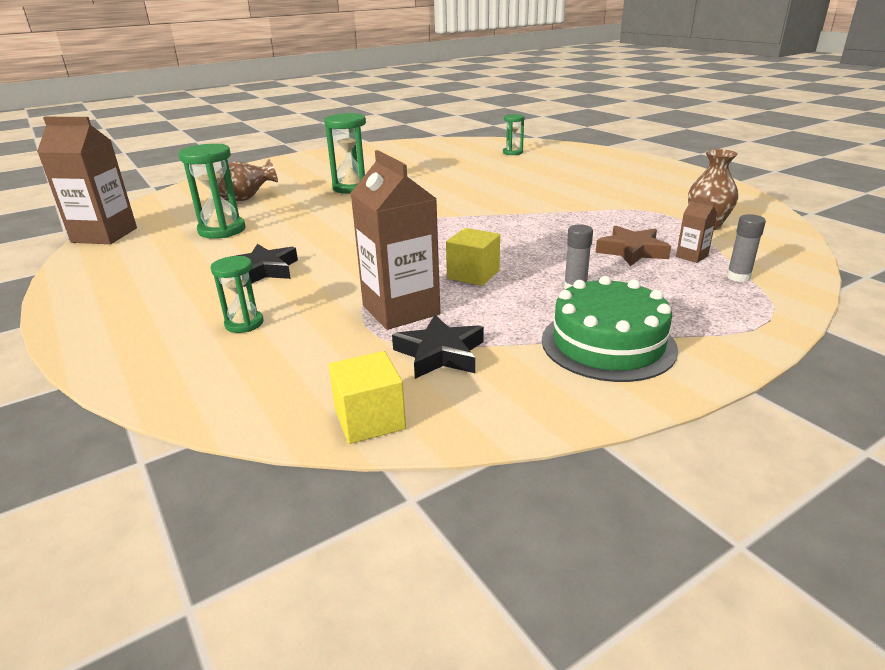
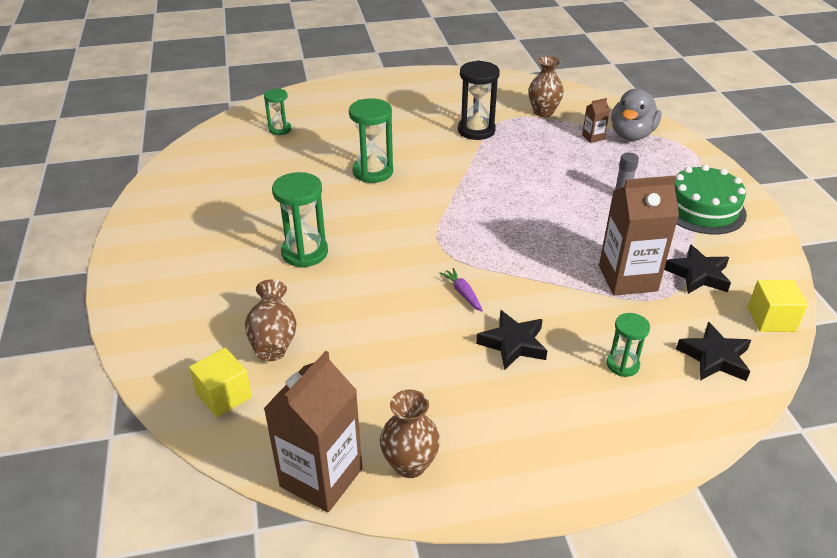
camera: 70 degrees left, 10 degrees up
(112, 257) = (410, 464): none -> brown vase
(222, 230) = (378, 366): green hourglass -> green hourglass (373, 172)
(270, 379) = (714, 357): none -> black star
(328, 241) = (463, 293): none -> purple carrot
(473, 274) = (579, 231): yellow cube -> yellow cube (224, 395)
(613, 205) = (476, 130): none -> black hourglass
(632, 251) = (572, 155): brown star -> none
(738, 277) = (631, 135): grey glue stick -> grey duck

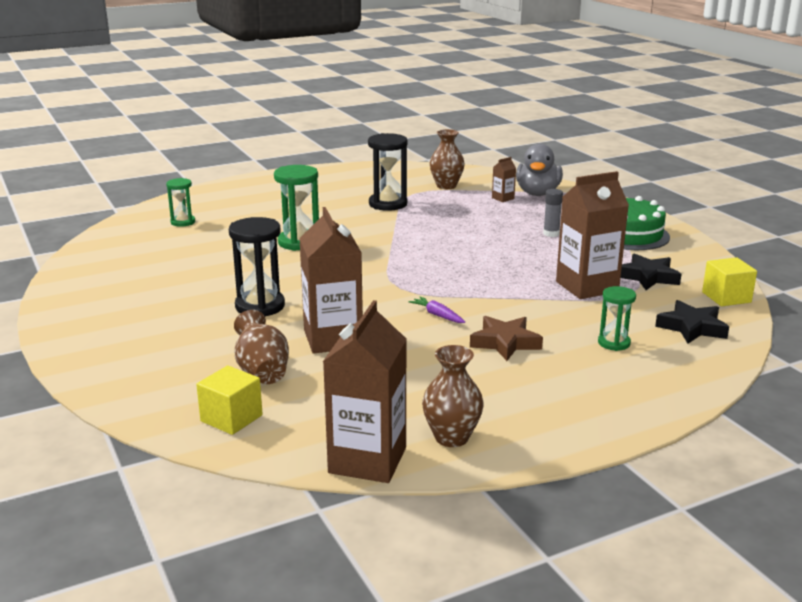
camera: 15 degrees left, 15 degrees down
(305, 252) = (260, 306): green hourglass -> black hourglass
(353, 308) = (333, 339): none -> brown carton
(513, 344) = (505, 342): black star -> brown star

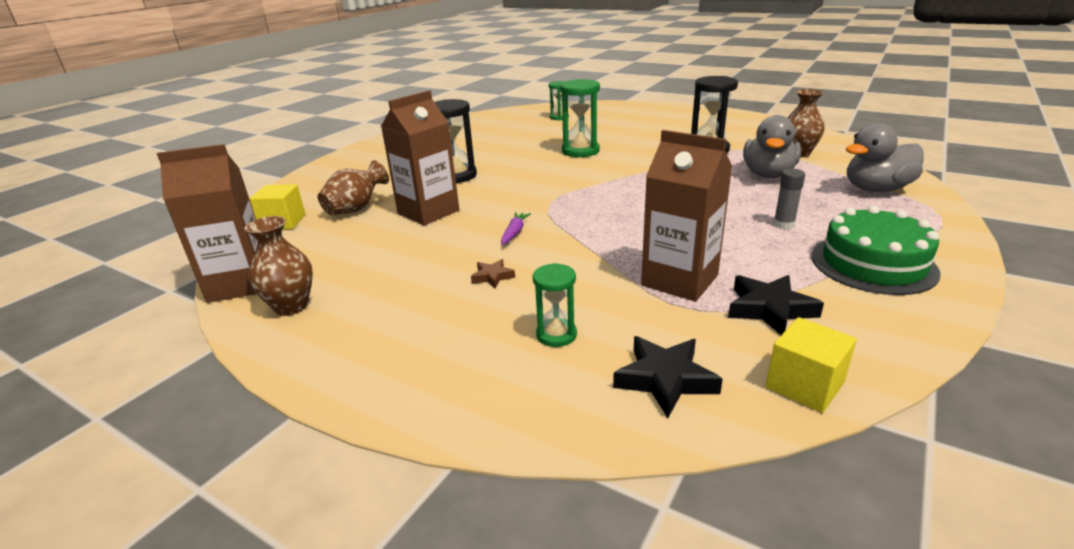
camera: 60 degrees right, 5 degrees up
(467, 207) = (768, 174): none -> grey duck
(503, 198) = (824, 180): brown carton -> none
(505, 342) = (492, 277): brown star -> brown star, size x0.56

